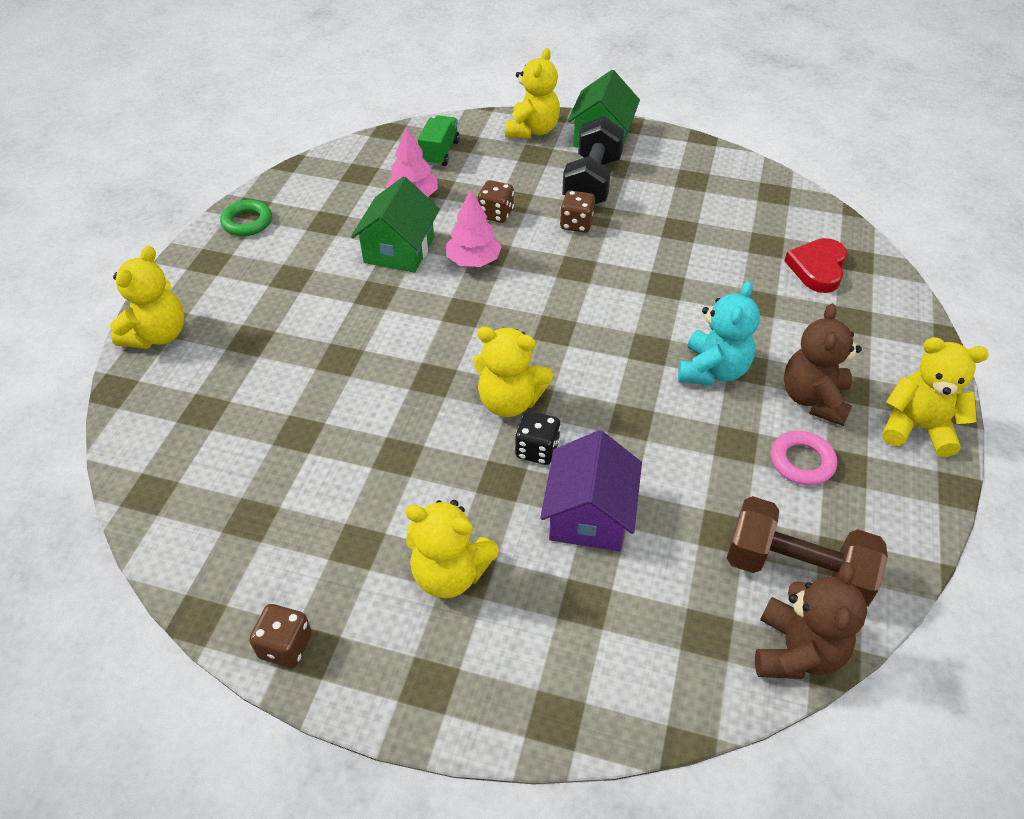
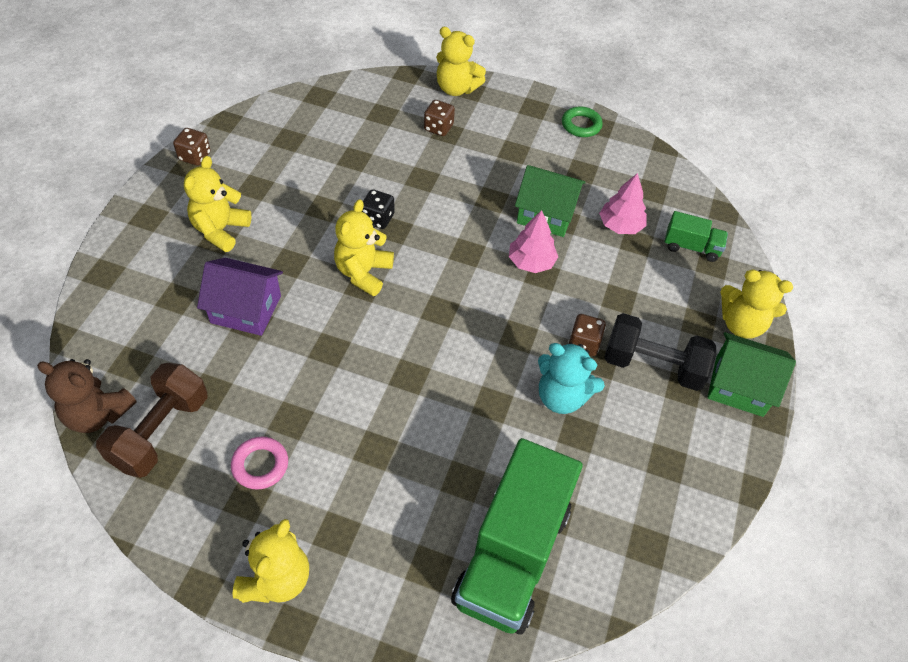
camera: 90 degrees right, 5 degrees up
(496, 214) = (597, 283): brown dice -> brown dice (438, 128)
(537, 450) = (312, 285): black dice -> black dice (378, 219)
(712, 370) = (375, 420): turquoise teddy bear -> turquoise teddy bear (562, 396)
(813, 399) = (328, 495): brown teddy bear -> none
(817, 268) = (512, 555): red heart -> green truck

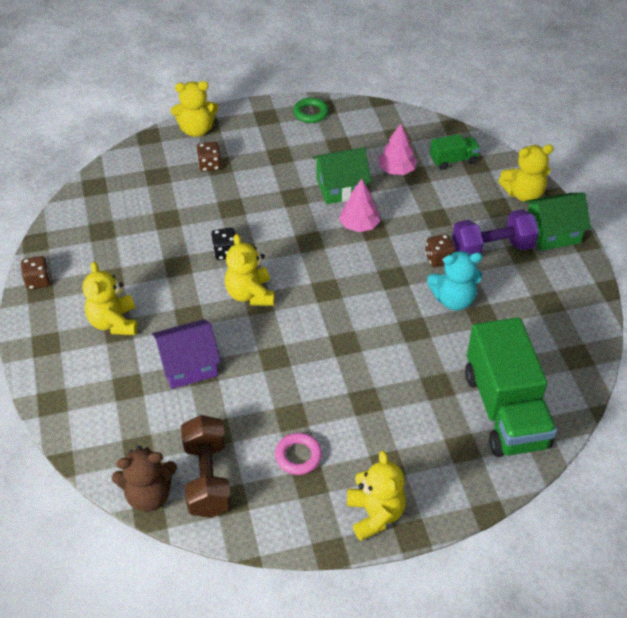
camera: 30 degrees left, 5 degrees down
(653, 365) = (492, 249): black dumbbell -> purple dumbbell

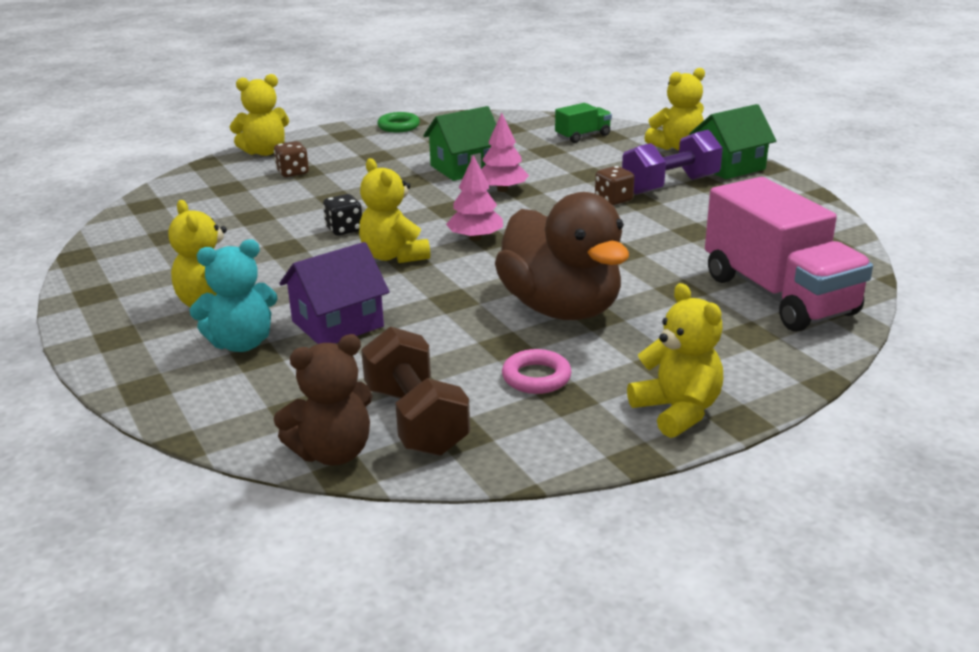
camera: 15 degrees left, 20 degrees down
(38, 281) = (89, 286): brown dice -> none
(344, 386) = (561, 308): none -> brown duck
(396, 170) = (522, 149): pink tree -> pink tree (475, 238)
(453, 299) = (652, 225): turquoise teddy bear -> turquoise teddy bear (241, 343)
(505, 410) = (778, 295): green truck -> pink truck

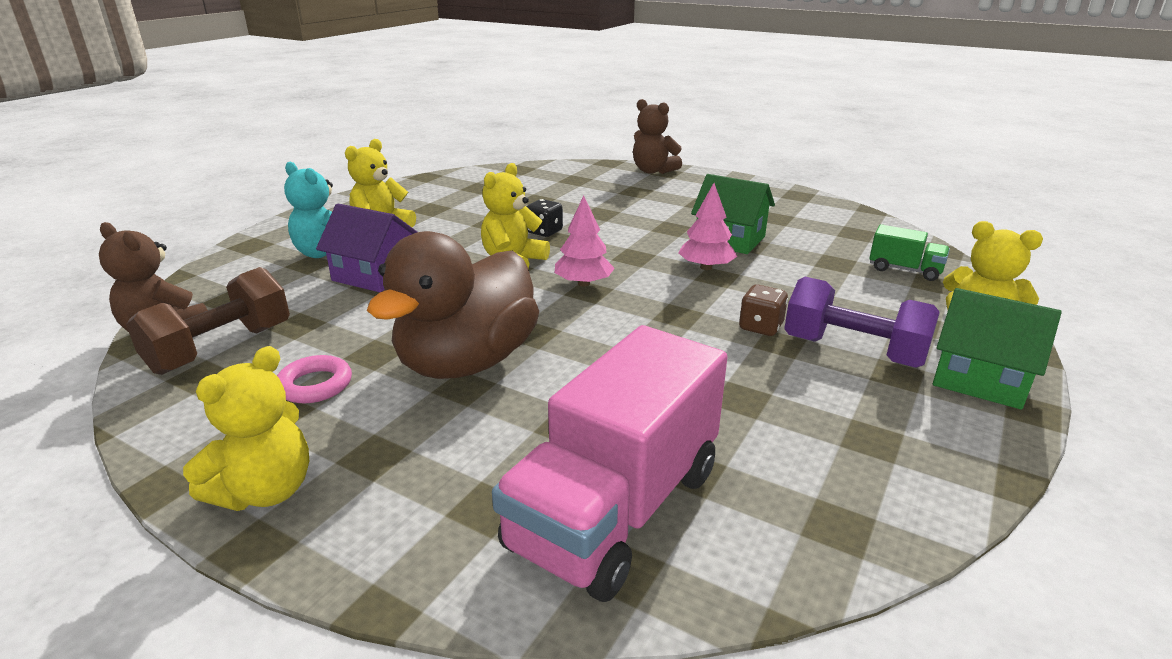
camera: 60 degrees right, 0 degrees up
(264, 152) = (653, 171): yellow teddy bear -> brown teddy bear
(292, 173) = (628, 188): brown dice -> none
(398, 126) = (778, 194): green ring -> none

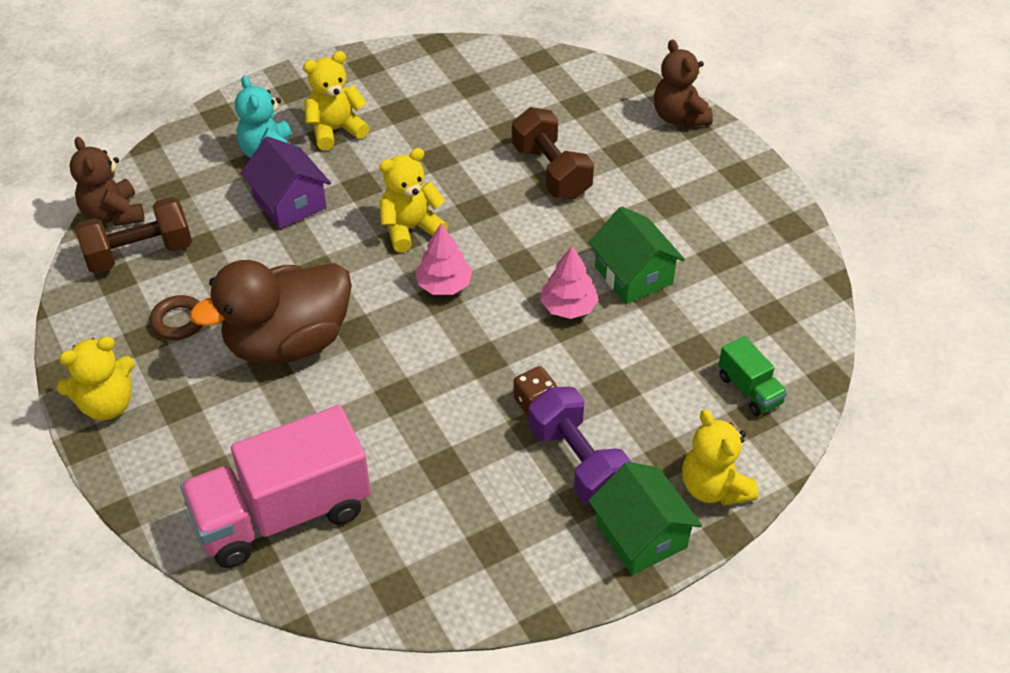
camera: 30 degrees right, 20 degrees up
(315, 385) = (178, 321): pink ring -> brown ring
(544, 232) = (472, 192): black dice -> none
(595, 210) = (551, 172): none -> brown dumbbell

